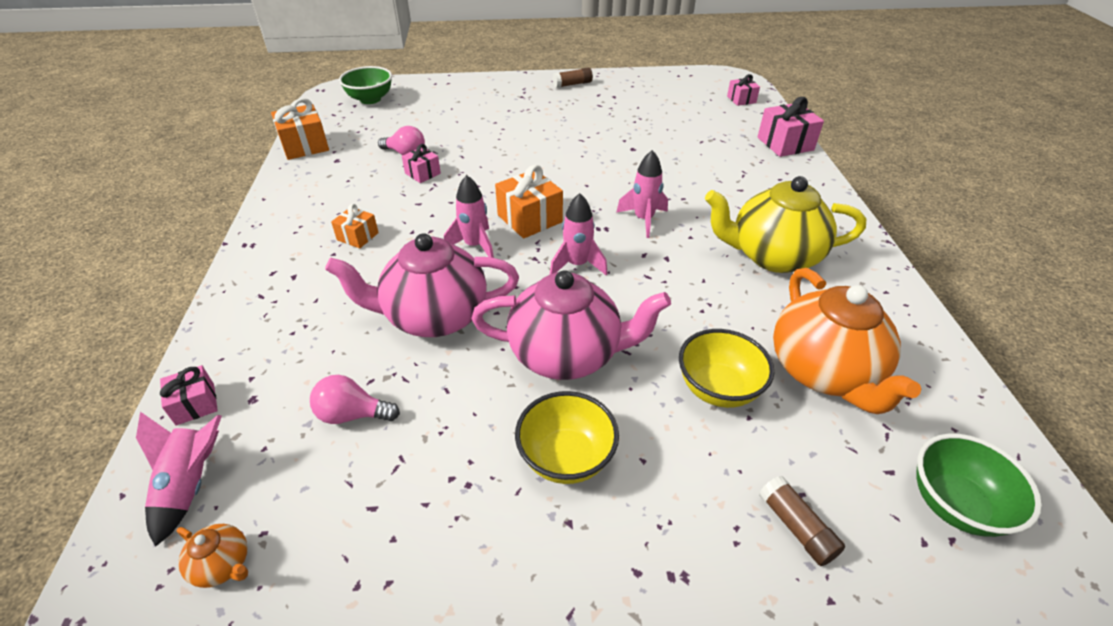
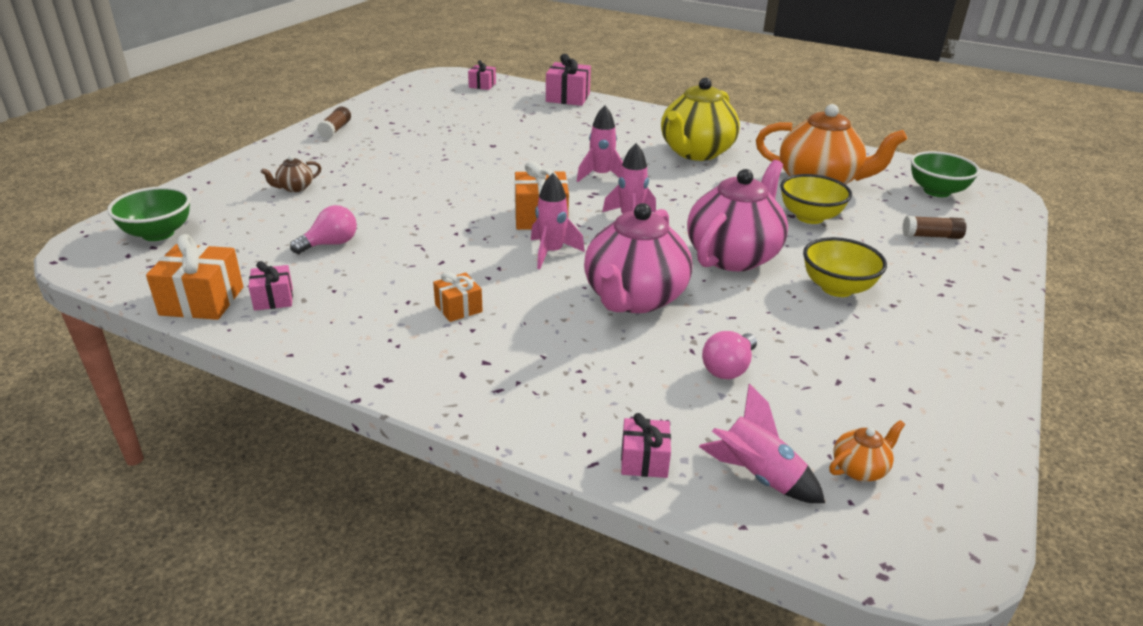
camera: 60 degrees left, 10 degrees down
(422, 173) = (387, 245): pink gift -> pink gift (273, 299)
(469, 110) = (295, 188): none -> brown teapot

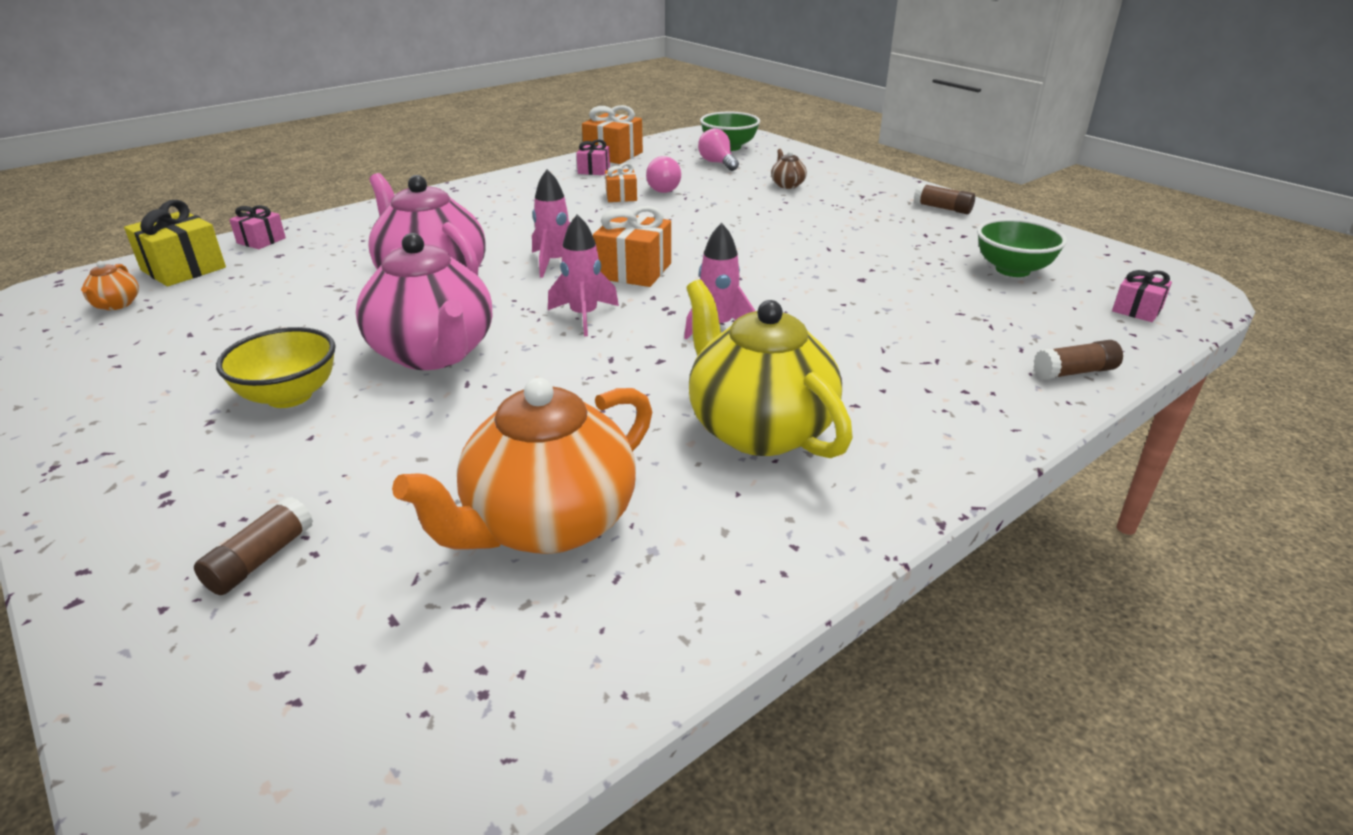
camera: 115 degrees right, 0 degrees up
(458, 308) = (510, 216): orange gift -> orange gift (621, 196)
(568, 97) = (1074, 372): pink gift -> brown glue stick
(728, 368) = (285, 292): pink light bulb -> pink light bulb (717, 163)
(757, 476) = (183, 269): pink rocket -> yellow gift
(810, 217) = (451, 453): yellow bowl -> none
(936, 191) = (362, 694): green bowl -> green bowl (1012, 270)

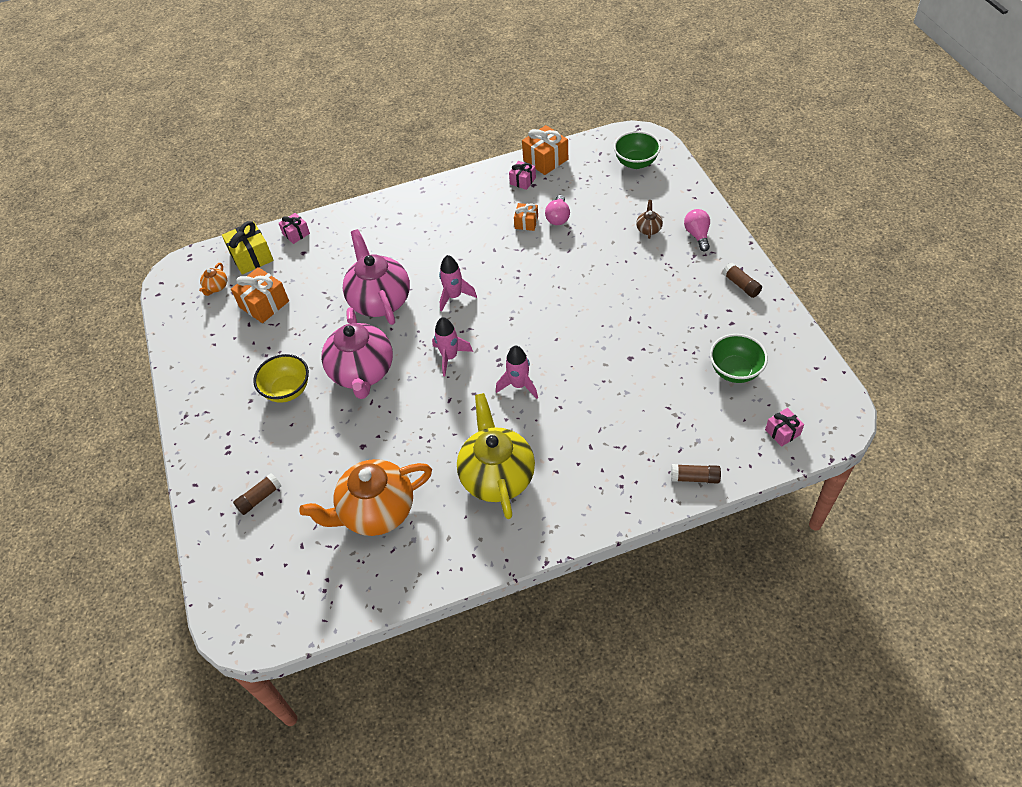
camera: 25 degrees right, 20 degrees up
(634, 271) = (496, 316): orange gift -> orange gift (264, 304)
(717, 163) = (615, 187): pink light bulb -> pink light bulb (697, 235)

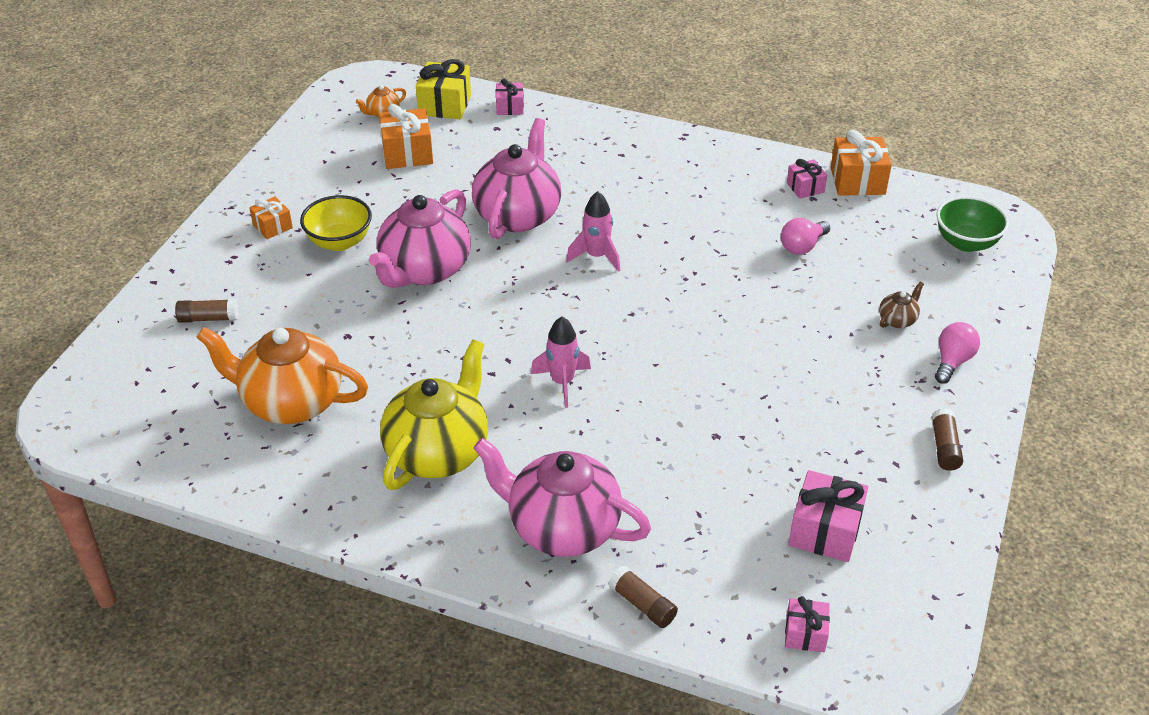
camera: 35 degrees right, 10 degrees down
(450, 357) = (524, 310): pink rocket -> none
(526, 222) = (759, 231): orange gift -> orange gift (272, 226)
(610, 468) = (562, 528): none -> pink teapot
(735, 371) = (825, 531): green bowl -> pink gift

